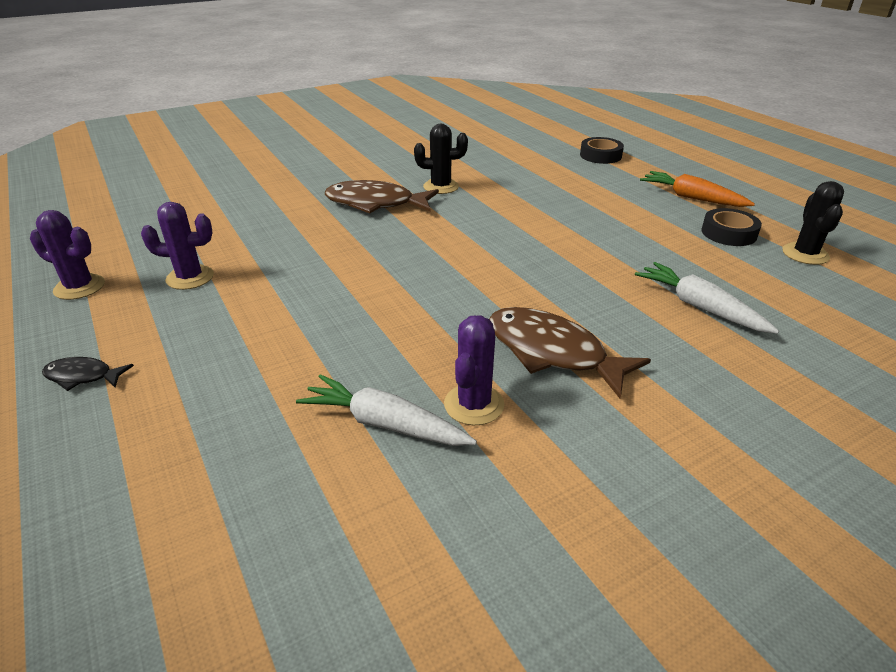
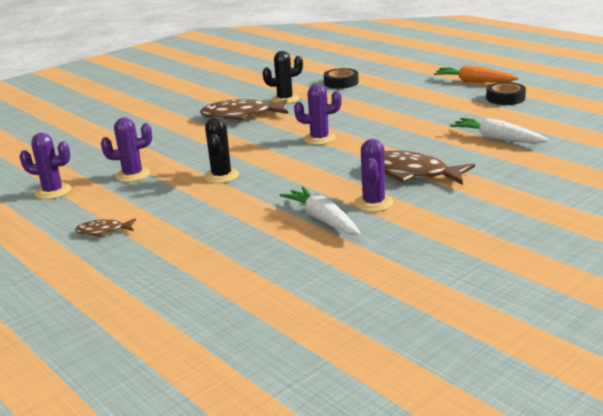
camera: 10 degrees left, 10 degrees down
(83, 376) = (103, 231): black fish -> brown fish
(384, 424) = (323, 219): white carrot -> white carrot turned 45 degrees clockwise
(453, 260) = (319, 139): none -> purple cactus
(600, 155) = (397, 64): black tape -> black tape (341, 83)
(805, 254) = (558, 102): black cactus -> black cactus (221, 176)

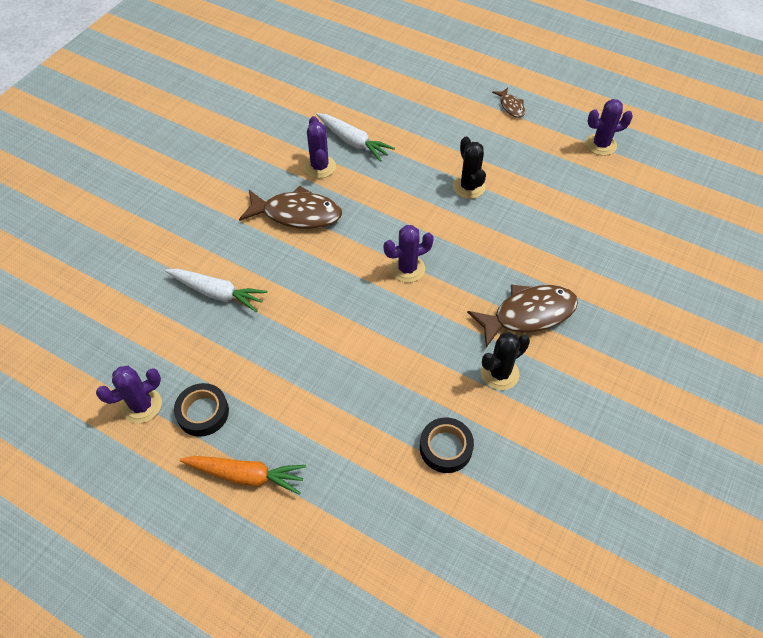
camera: 160 degrees right, 30 degrees up
(103, 231) = (511, 106): brown fish -> brown fish turned 90 degrees clockwise
(133, 175) = (552, 177): purple cactus -> purple cactus (142, 405)

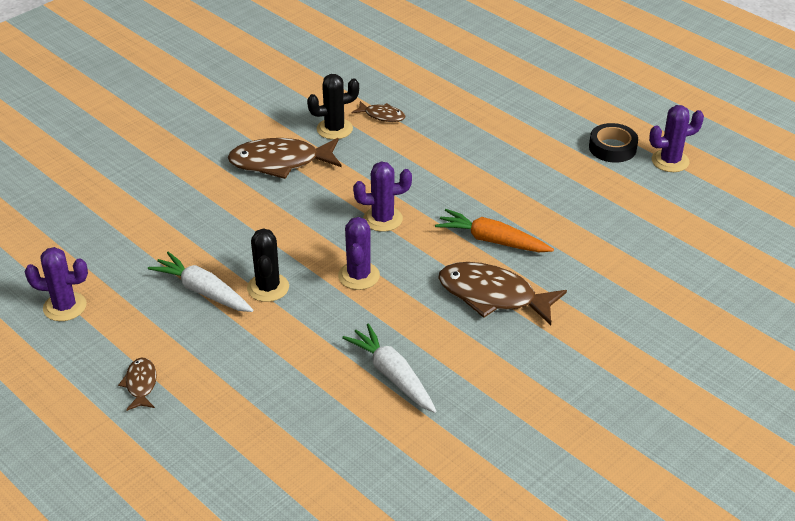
camera: 165 degrees left, 15 degrees down
(217, 293) = (596, 233): white carrot -> white carrot (203, 291)
(246, 475) = (576, 107): orange carrot -> orange carrot (492, 240)
(320, 167) = (449, 349): purple cactus -> purple cactus (359, 276)
(445, 448) = (406, 96): black tape -> none
(459, 406) = (382, 116): none -> brown fish

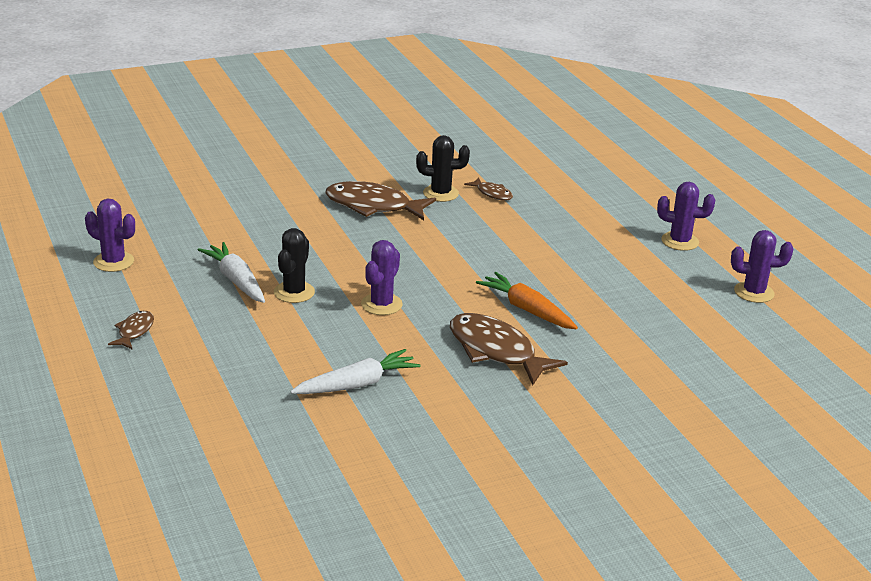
camera: 20 degrees right, 10 degrees down
(383, 219) = (435, 269): purple cactus -> purple cactus (680, 241)
(392, 375) = (357, 384): white carrot -> white carrot turned 75 degrees clockwise
(612, 148) = (701, 268): black tape -> none

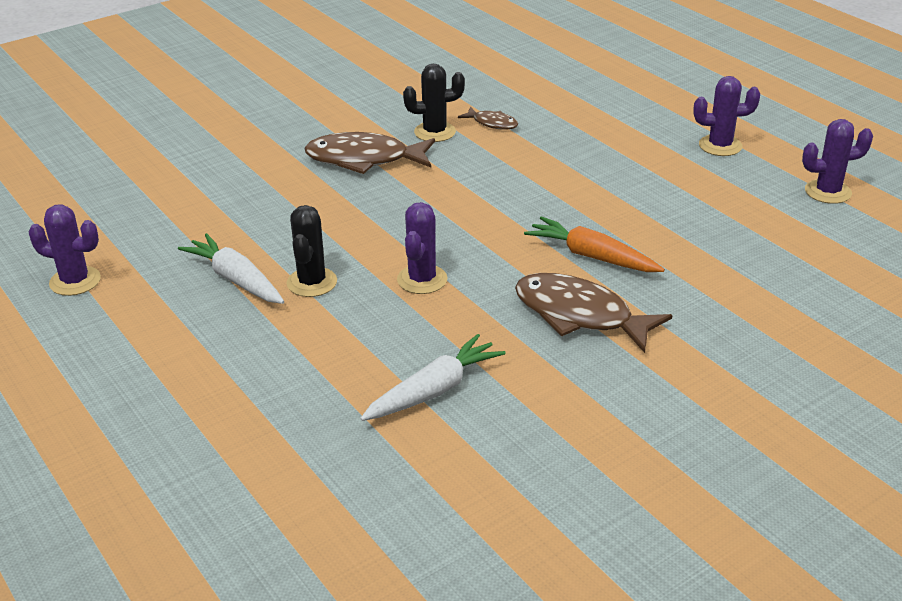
camera: 10 degrees left, 5 degrees up
(134, 331) = (130, 370): brown fish -> none

